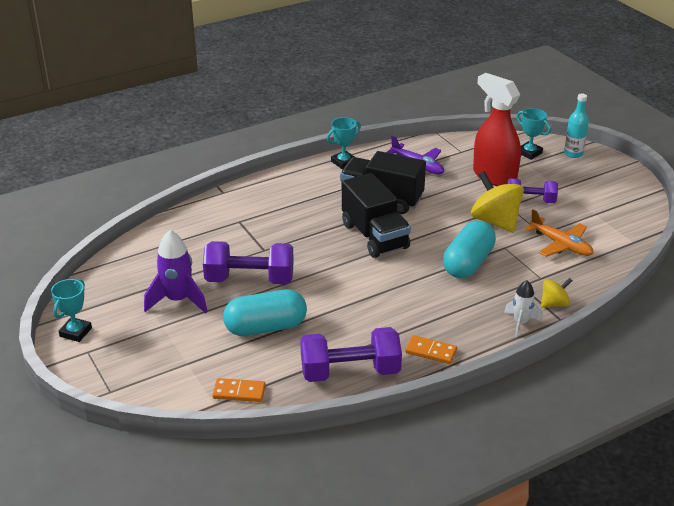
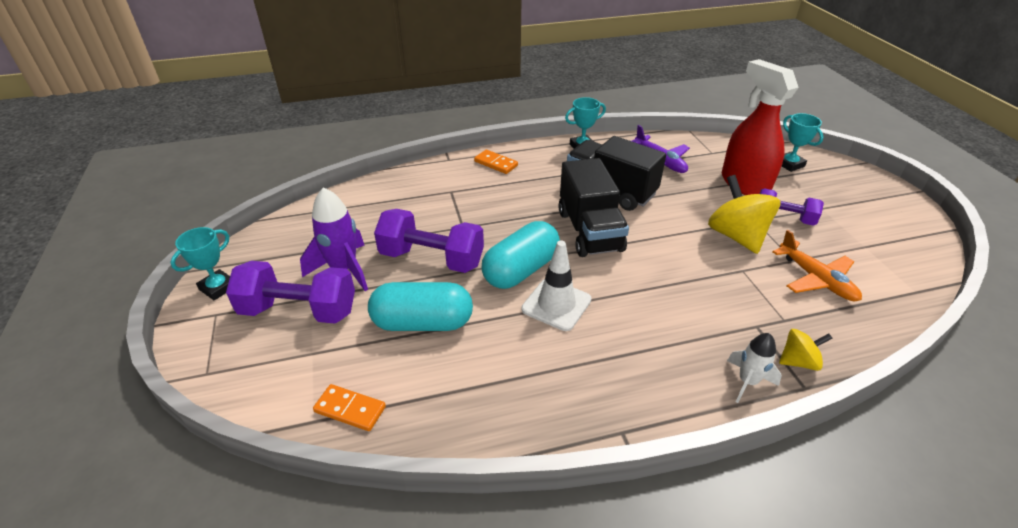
camera: 15 degrees right, 5 degrees up
(350, 372) = (499, 410): purple dumbbell -> purple dumbbell (299, 311)
(366, 296) = (556, 304): none -> white traffic cone
(431, 351) = (614, 401): orange domino -> orange domino (496, 163)
(468, 263) = (692, 283): turquoise capsule -> turquoise capsule (521, 270)
(573, 153) = (842, 172): turquoise bottle -> none

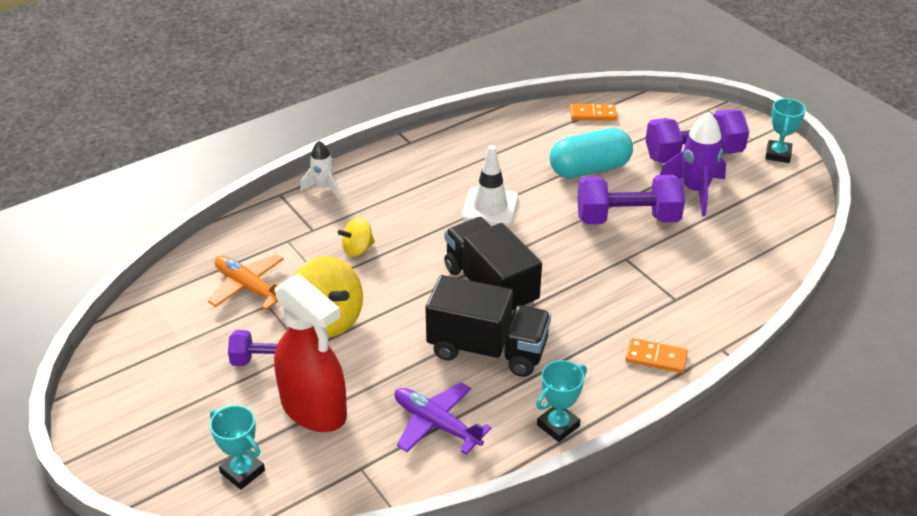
camera: 160 degrees right, 0 degrees up
(521, 270) = (537, 228): turquoise capsule -> none
(798, 361) = (281, 210): yellow spinning top -> yellow spinning top (357, 249)

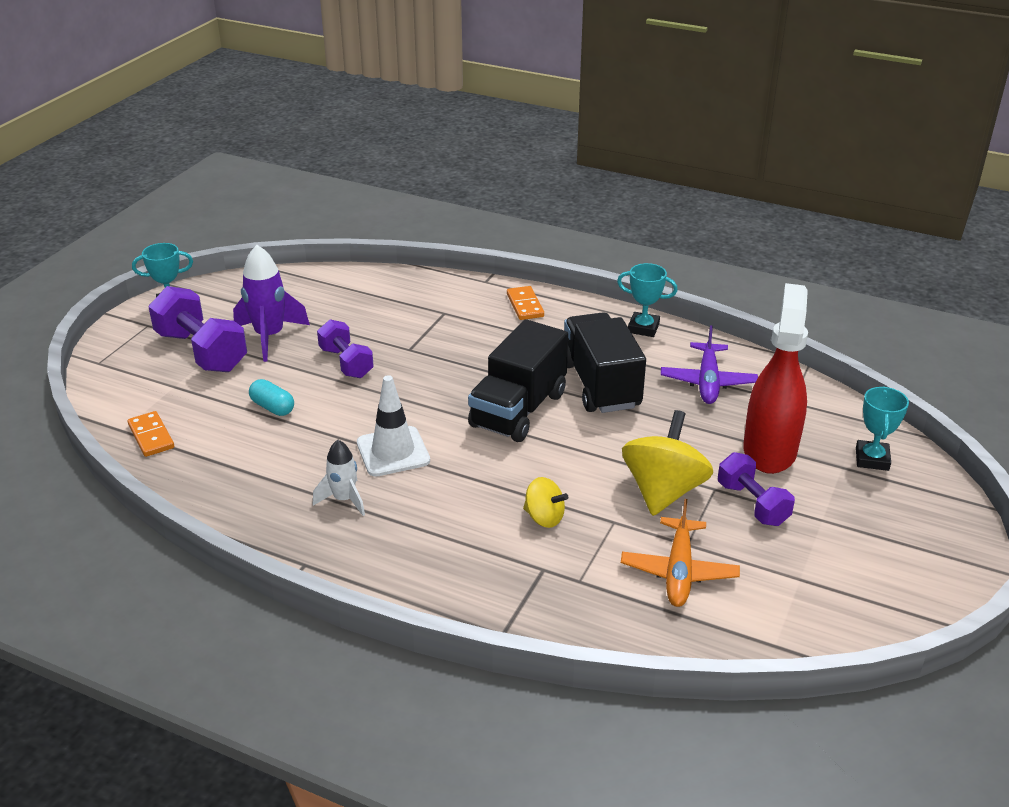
camera: 120 degrees left, 5 degrees down
(323, 188) = (458, 598): white rocket -> white rocket (344, 500)
(589, 169) = (272, 407): turquoise capsule -> turquoise capsule, size x0.51
(627, 219) = (346, 363): purple dumbbell -> purple dumbbell, size x0.63

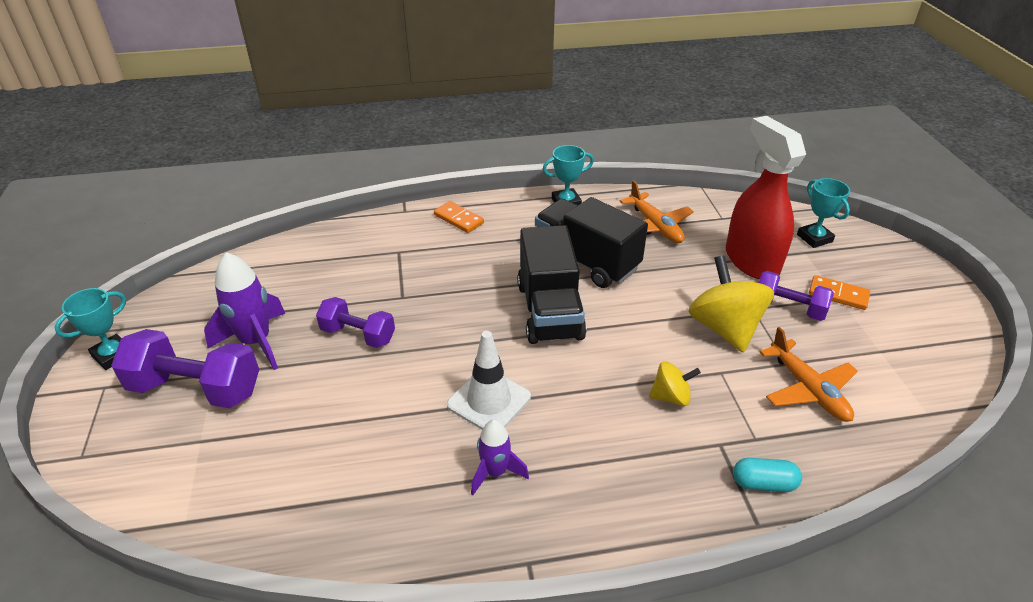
camera: 35 degrees left, 5 degrees up
(151, 436) = (228, 511): orange domino -> orange domino (838, 295)
(272, 407) = (331, 413): turquoise capsule -> turquoise capsule (763, 483)
(344, 500) = (495, 472): white rocket -> purple rocket
(708, 382) = (655, 226): purple plane -> orange plane

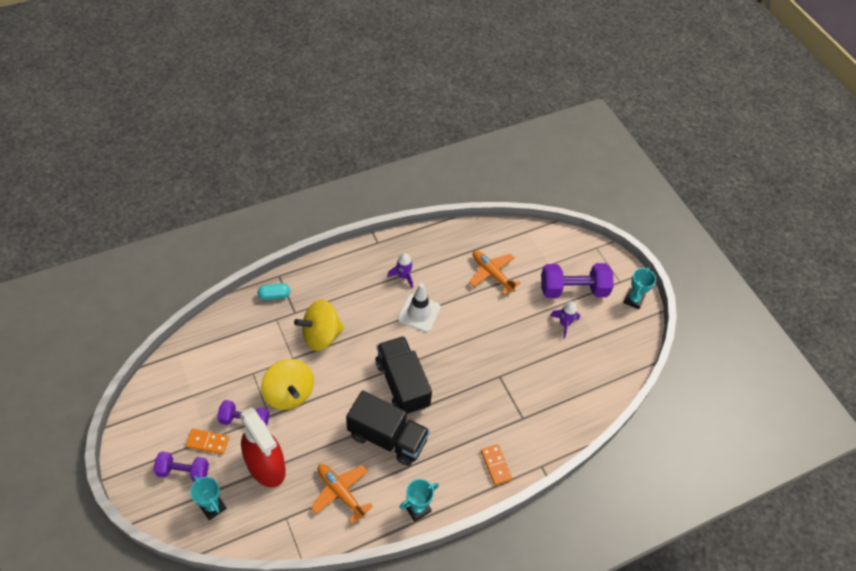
camera: 160 degrees right, 15 degrees up
(256, 342) = (564, 324): purple rocket -> purple rocket, size x0.61
(358, 335) = (510, 341): purple dumbbell -> purple dumbbell (183, 471)
(459, 219) = (495, 465): orange domino -> orange domino turned 45 degrees clockwise
(671, 397) = (321, 335): yellow spinning top -> yellow spinning top, size x1.85
(808, 389) = (243, 356): orange plane -> orange plane (492, 274)

